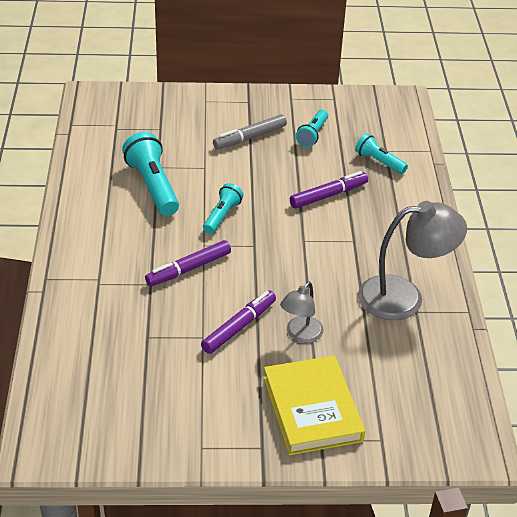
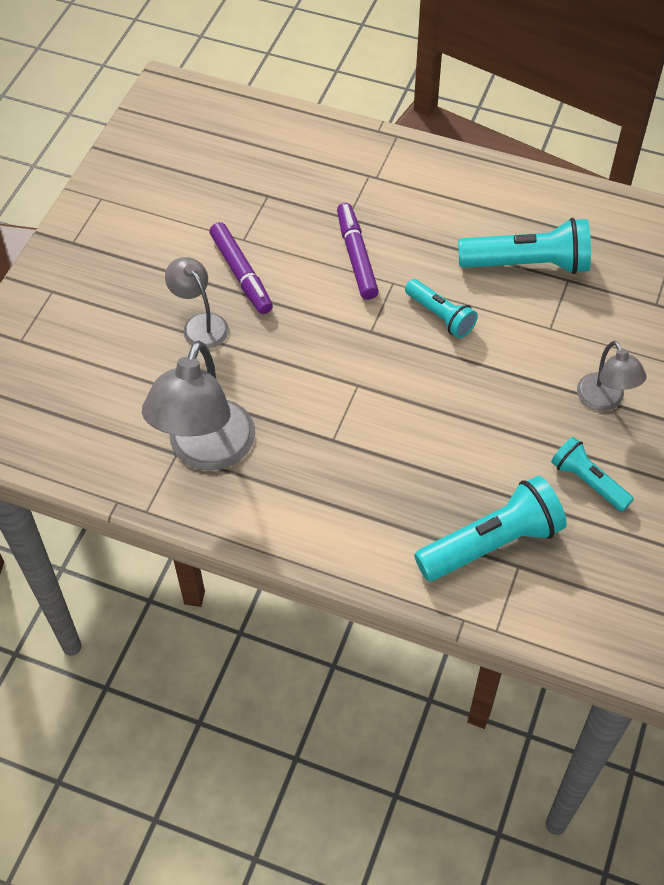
camera: 115 degrees right, 15 degrees up
(250, 137) = (604, 400): grey marker -> grey lamp
(312, 409) = (93, 297): yellow book -> none
(328, 195) = (437, 447): purple marker -> none
(379, 162) = (492, 543): turquoise flashlight -> turquoise flashlight, size x1.68

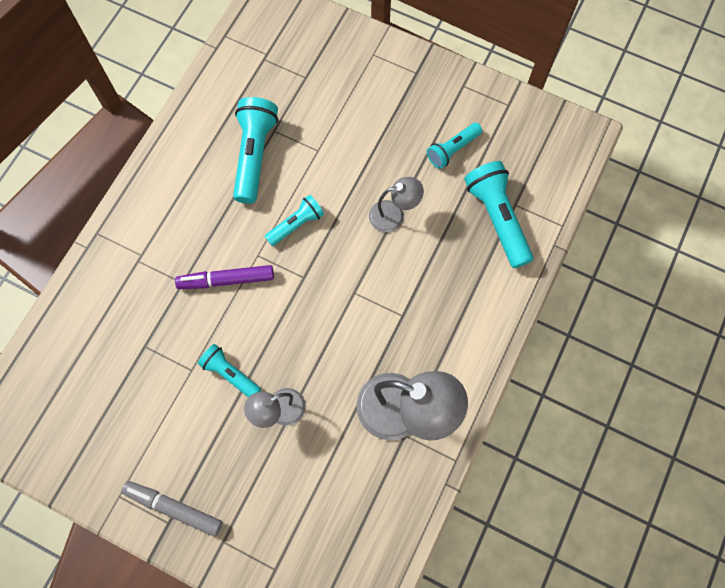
camera: 85 degrees left, 15 degrees up
(88, 244) = (173, 508): none -> grey marker
(241, 274) = (230, 374): purple marker -> turquoise flashlight
(604, 400) = (386, 127): grey lamp -> grey lamp (394, 214)

